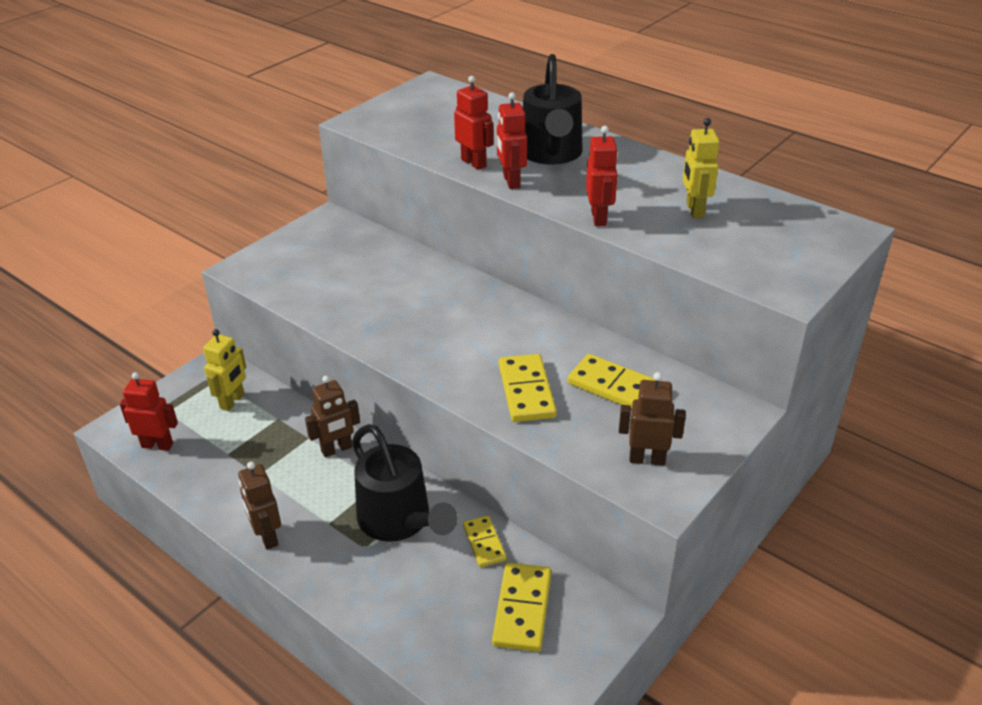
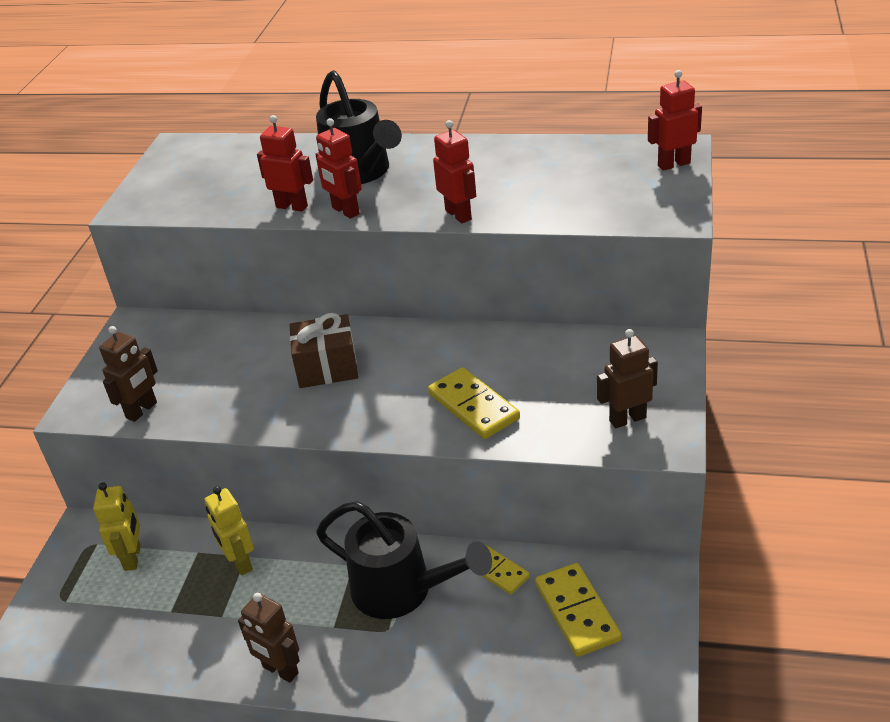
camera: 25 degrees left, 0 degrees up
(157, 445) = (83, 639): red robot -> red robot (673, 164)
(337, 449) = (285, 553): brown robot -> brown robot (142, 410)
(439, 310) = (327, 367): none -> brown gift
(615, 387) = (550, 369): yellow domino -> none
(694, 210) = (536, 177): yellow robot -> yellow robot (240, 563)

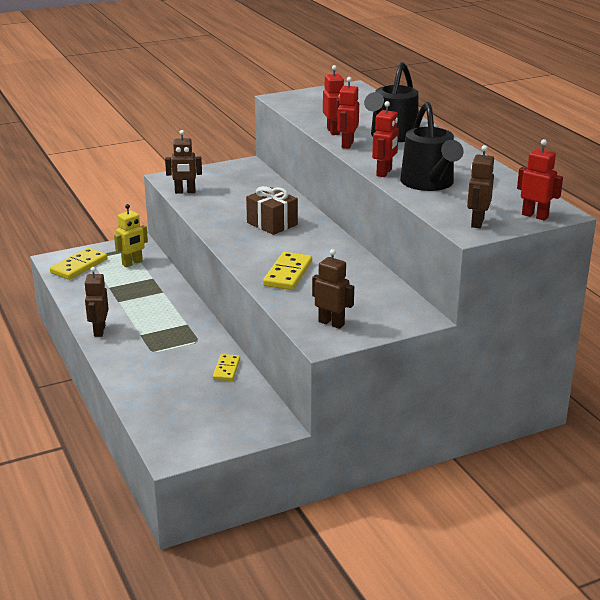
camera: 50 degrees right, 10 degrees down
(240, 563) = (157, 292): yellow robot -> none
(403, 591) = (183, 345): black watering can -> black watering can (429, 184)
(577, 612) = (221, 406): yellow domino -> yellow domino (79, 266)
(657, 204) = (477, 222): none -> brown robot

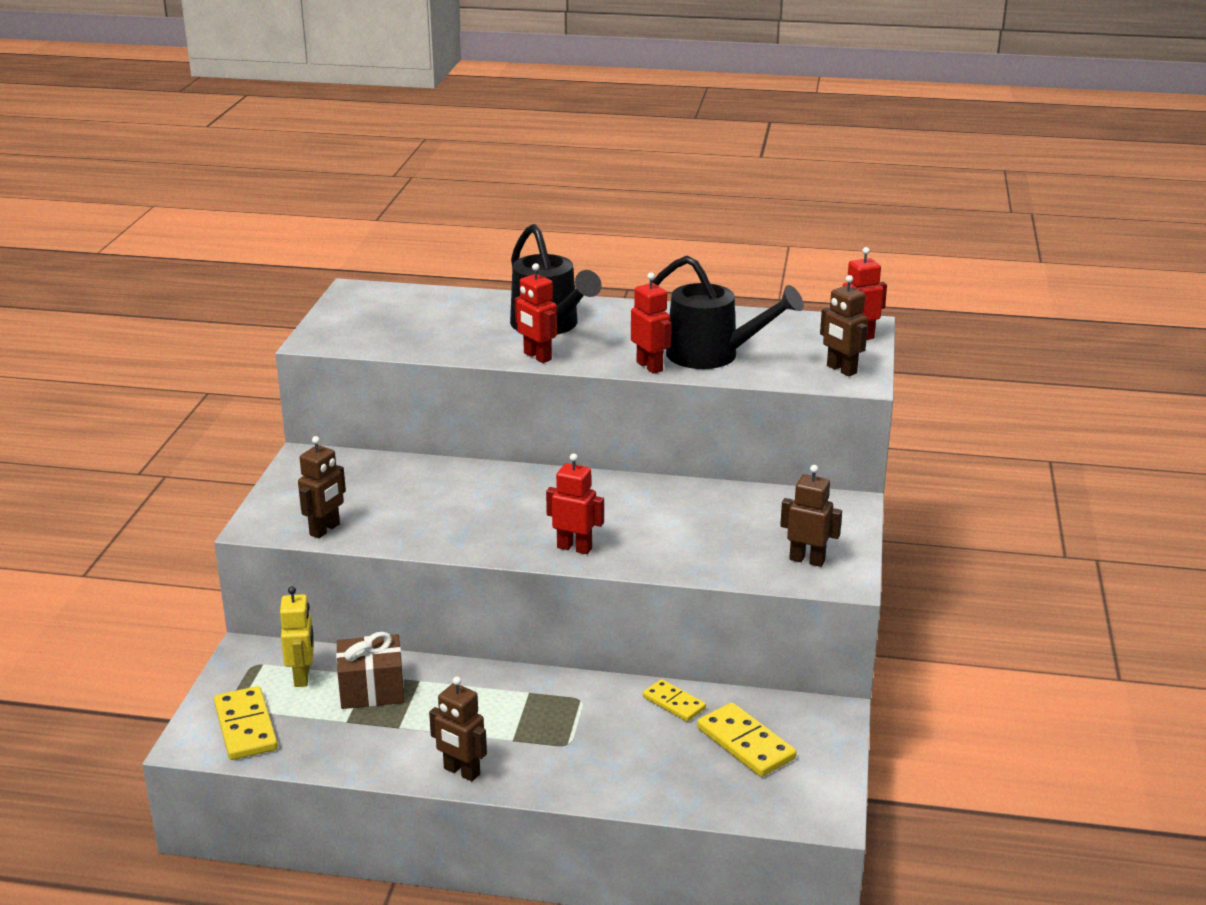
camera: 55 degrees left, 0 degrees up
(272, 223) = (510, 504): brown gift -> brown gift (372, 689)
(288, 274) = (658, 543): yellow domino -> yellow domino (746, 743)
(331, 323) = (807, 560): brown robot -> brown robot turned 45 degrees clockwise
(333, 131) = (483, 349): red robot -> red robot (574, 548)

